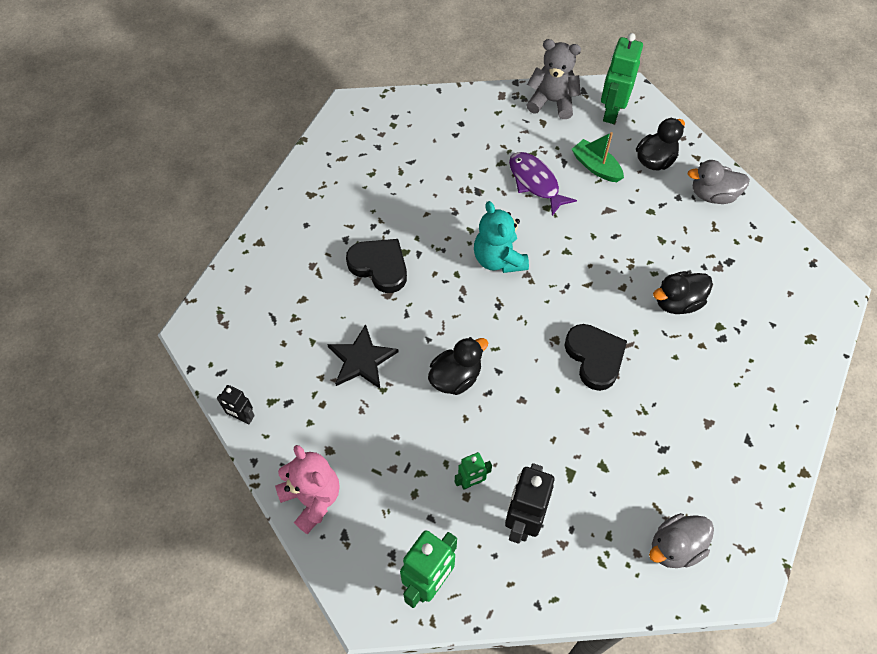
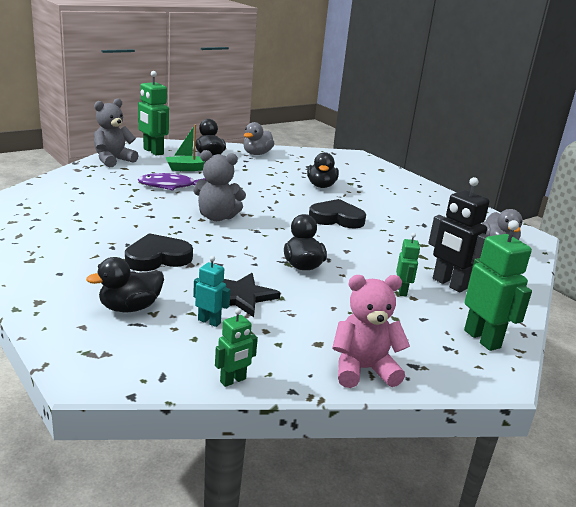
camera: 65 degrees left, 35 degrees down
(242, 417) = (233, 380): black robot -> green robot
(290, 299) = (130, 308): none -> black duck
(308, 360) = (209, 321): none -> turquoise robot
(498, 259) = (217, 217): turquoise teddy bear -> grey teddy bear

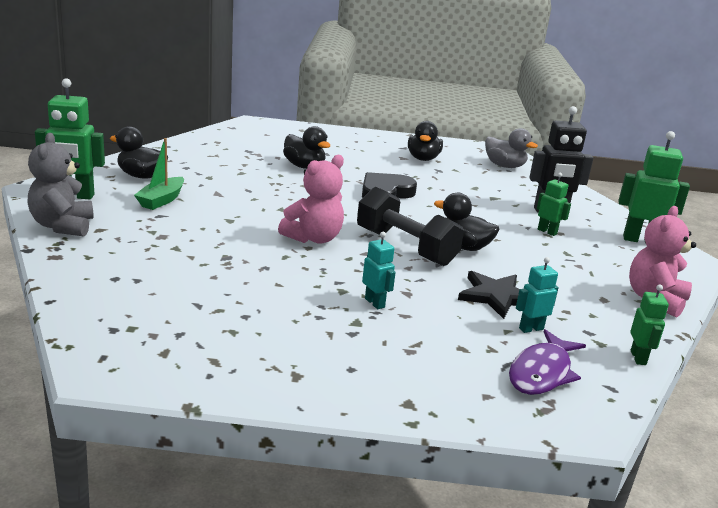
camera: 50 degrees left, 0 degrees up
(130, 308) = (470, 357): black duck -> black duck (423, 158)
(157, 258) = (375, 303): black heart -> turquoise robot
(170, 186) = (197, 227): purple fish -> purple fish (542, 372)
(217, 217) = (313, 238): grey teddy bear -> pink teddy bear
(257, 154) = (177, 155): grey duck -> none
(260, 246) = (405, 247): none -> black dumbbell

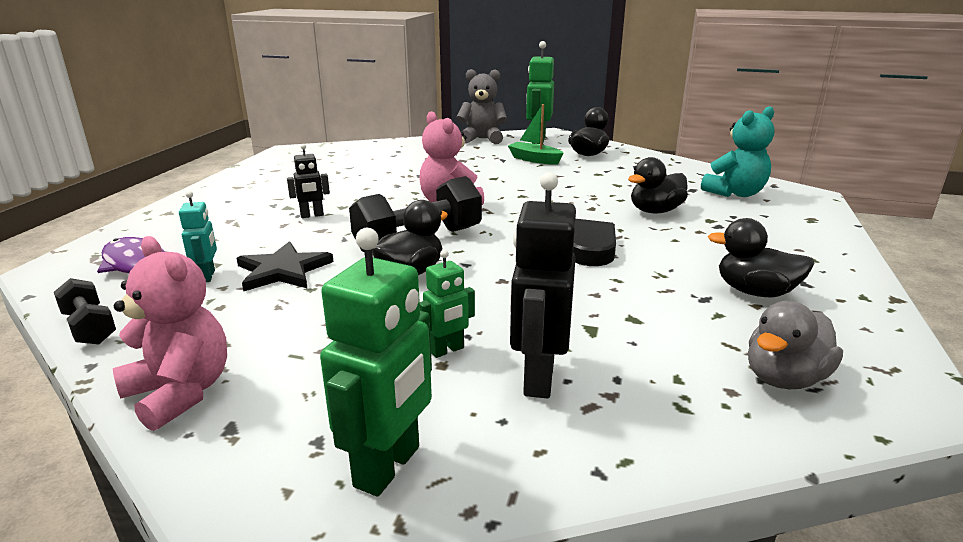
camera: 105 degrees right, 0 degrees up
(255, 140) = (735, 193): none -> turquoise teddy bear
(375, 303) = (312, 215): turquoise robot -> black robot
(638, 358) = (89, 327): green robot -> black dumbbell

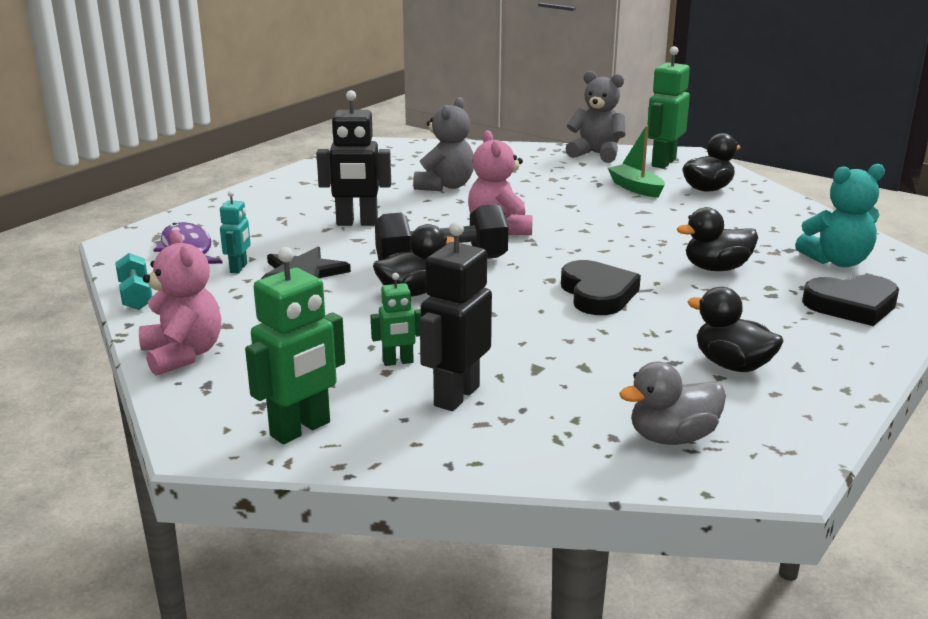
camera: 20 degrees right, 0 degrees up
(89, 327) = (136, 296): black dumbbell -> turquoise dumbbell
(312, 215) = (357, 223): black robot -> black robot, size x1.81
(375, 175) = (445, 186): none -> grey teddy bear
(784, 225) = (852, 305): none -> black heart

